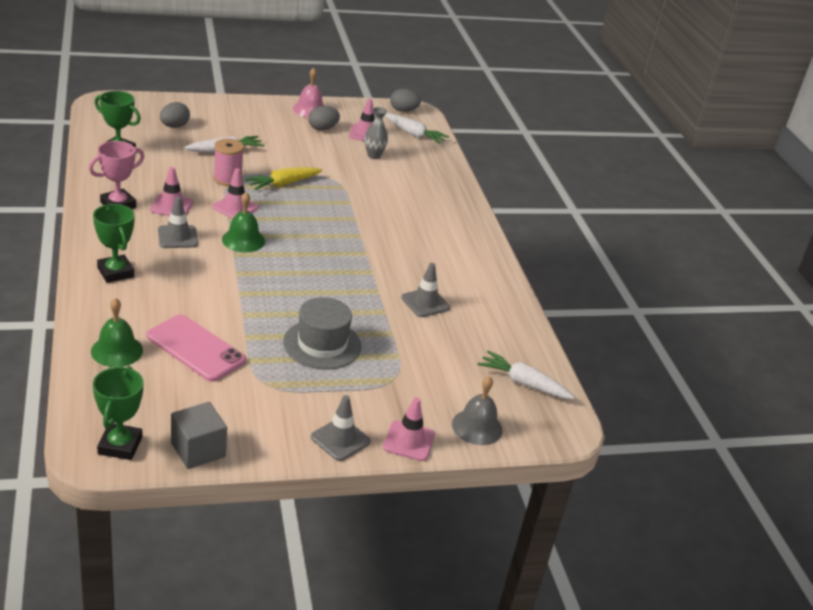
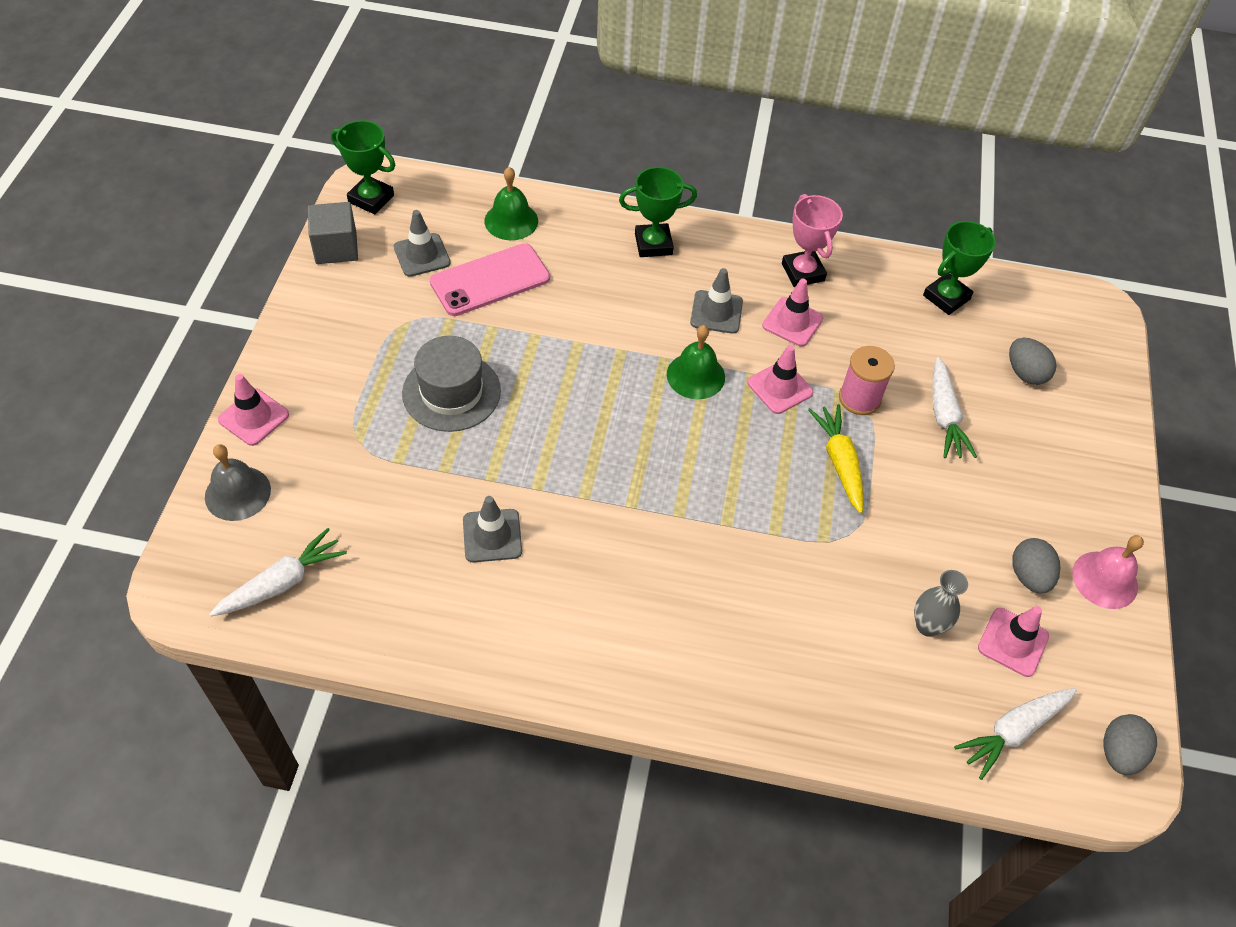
camera: 115 degrees right, 20 degrees up
(340, 439) = (290, 358): grey traffic cone -> grey traffic cone (422, 255)

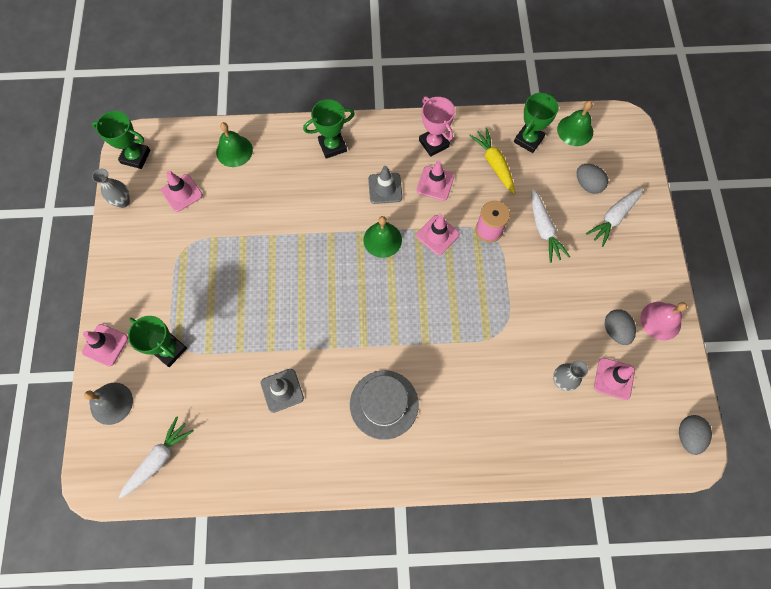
camera: 10 degrees left, 15 degrees up
(336, 248) = (123, 202): grey cube -> grey vase
(343, 444) = (169, 350): none -> green trophy
(422, 255) = (182, 193): grey traffic cone -> pink traffic cone
(451, 392) = (229, 292): grey hat -> grey hat (384, 404)
(490, 280) = (232, 201): pink phone -> none
(839, 462) = (485, 280): yellow carrot -> yellow carrot (494, 163)
(1013, 732) = (624, 439): white carrot -> white carrot (613, 218)
(1020, 300) = (575, 130): none -> green bell

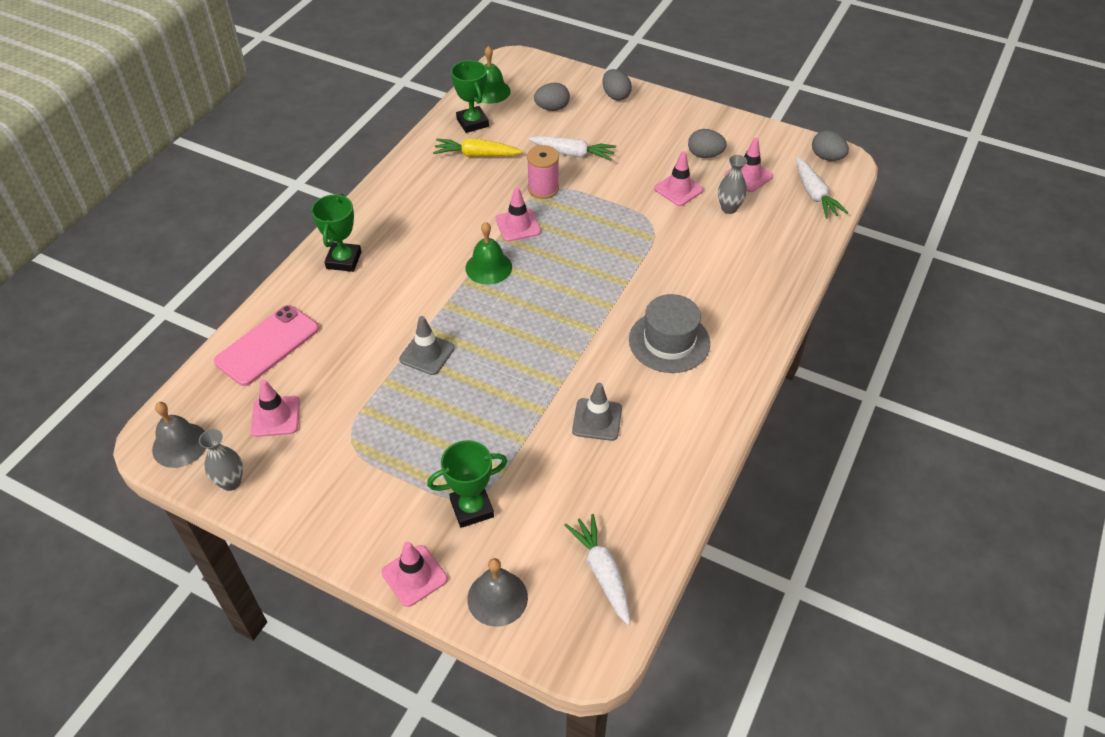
camera: 60 degrees left, 20 degrees down
(135, 157) = (180, 445): green trophy -> grey bell
(234, 151) = (267, 345): green bell -> pink phone
(385, 188) = (432, 241): grey traffic cone -> grey traffic cone (427, 354)
(434, 143) = (415, 185): pink trophy -> none
(435, 183) = (460, 203): pink traffic cone -> pink traffic cone (678, 189)
(613, 218) = (598, 108): white carrot -> white carrot (815, 195)
(640, 223) = (615, 96): none -> grey egg
(660, 320) = (715, 125): pink bell -> none

